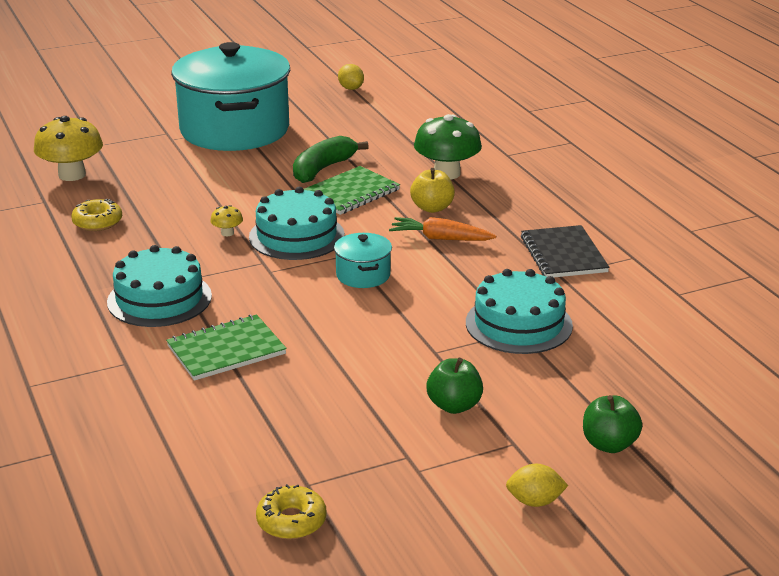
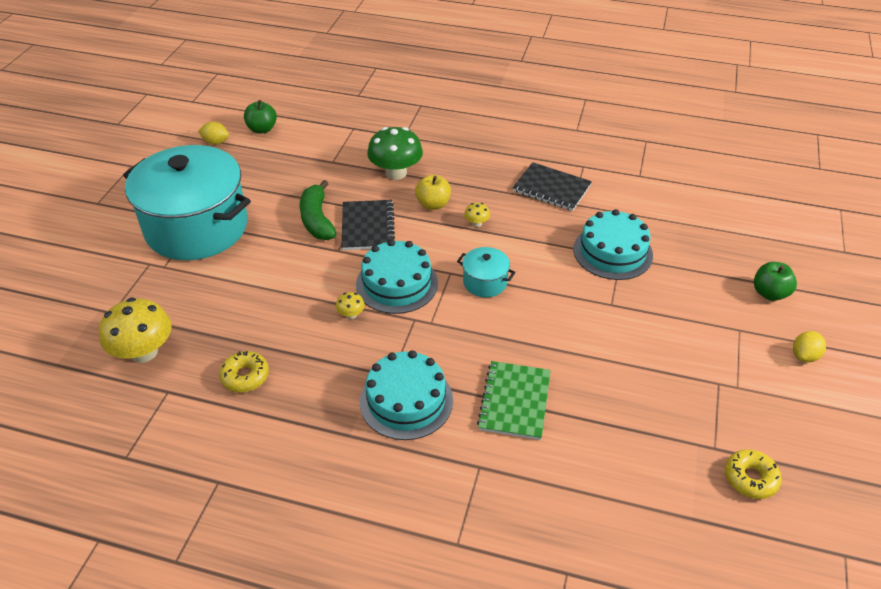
camera: 50 degrees left, 15 degrees up
(350, 193) = (367, 226): green notebook -> black notebook
(440, 238) = (476, 223): orange carrot -> yellow mushroom
(454, 406) = (679, 331): green apple -> green apple (262, 129)

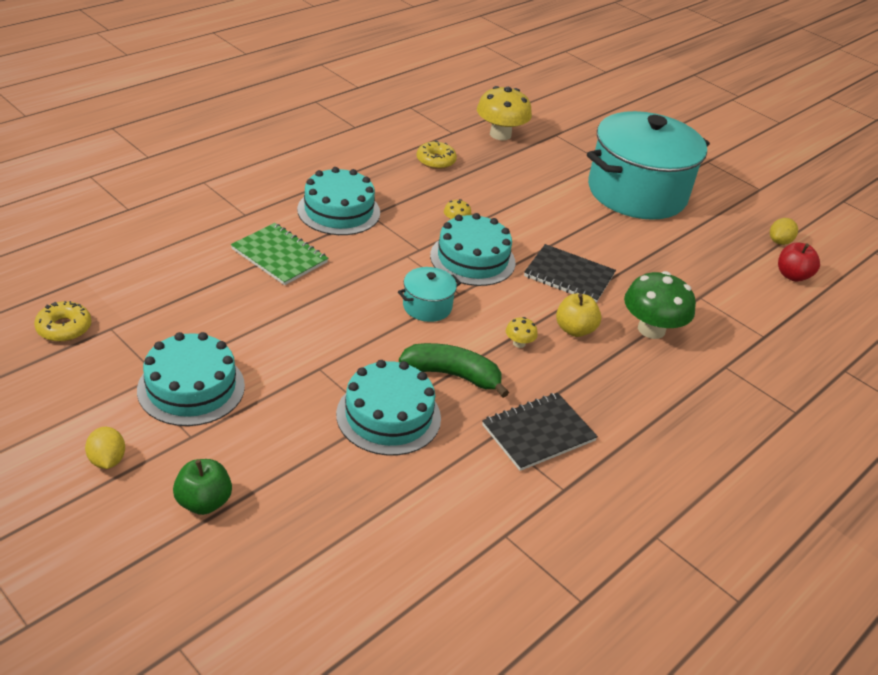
camera: 115 degrees right, 5 degrees down
(262, 129) = (792, 276): green apple -> red apple
(317, 220) = (602, 252): green banana -> green banana (452, 375)
(706, 357) = (191, 388): none -> turquoise cake

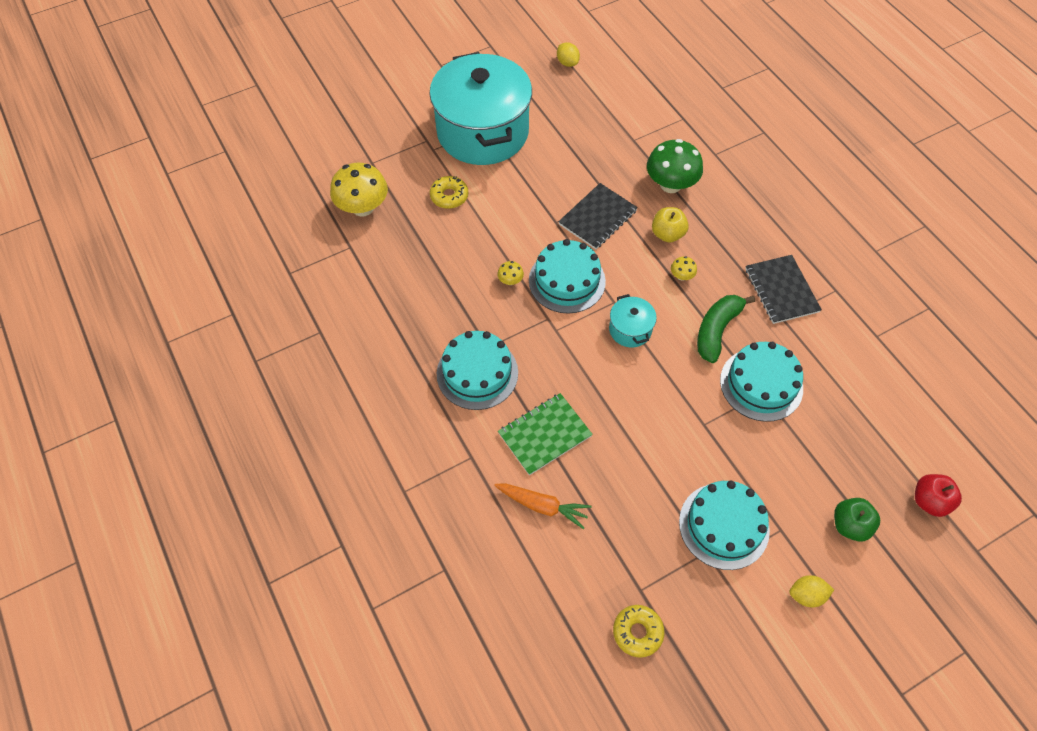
camera: 70 degrees left, 20 degrees up
(199, 259) = (542, 506): none -> orange carrot
(435, 161) = (401, 273): yellow donut -> yellow donut (449, 196)
(792, 276) = (612, 73): red apple -> red apple (929, 501)

